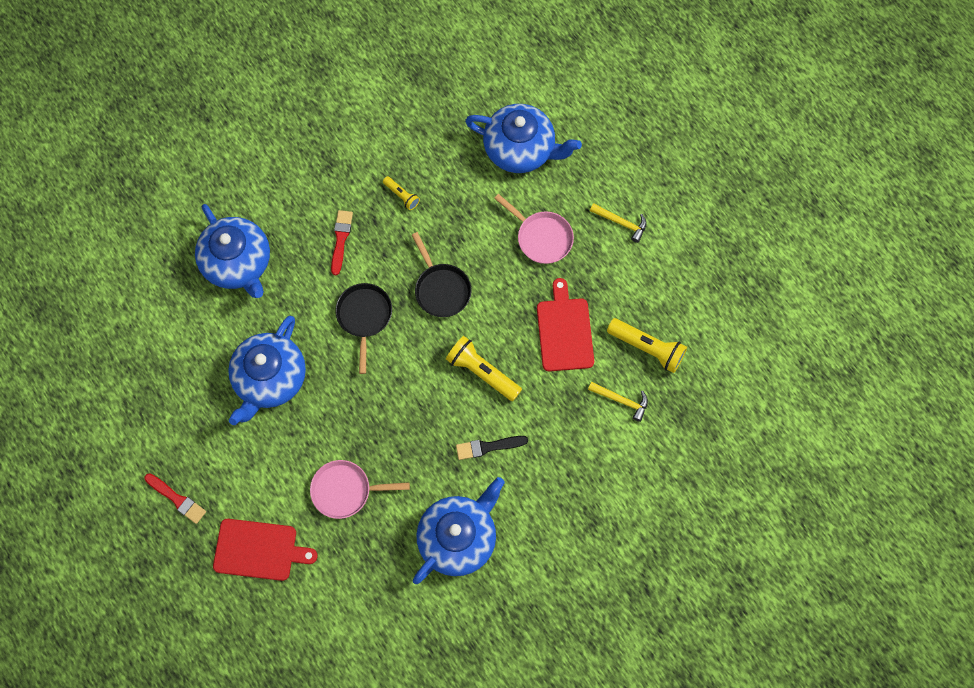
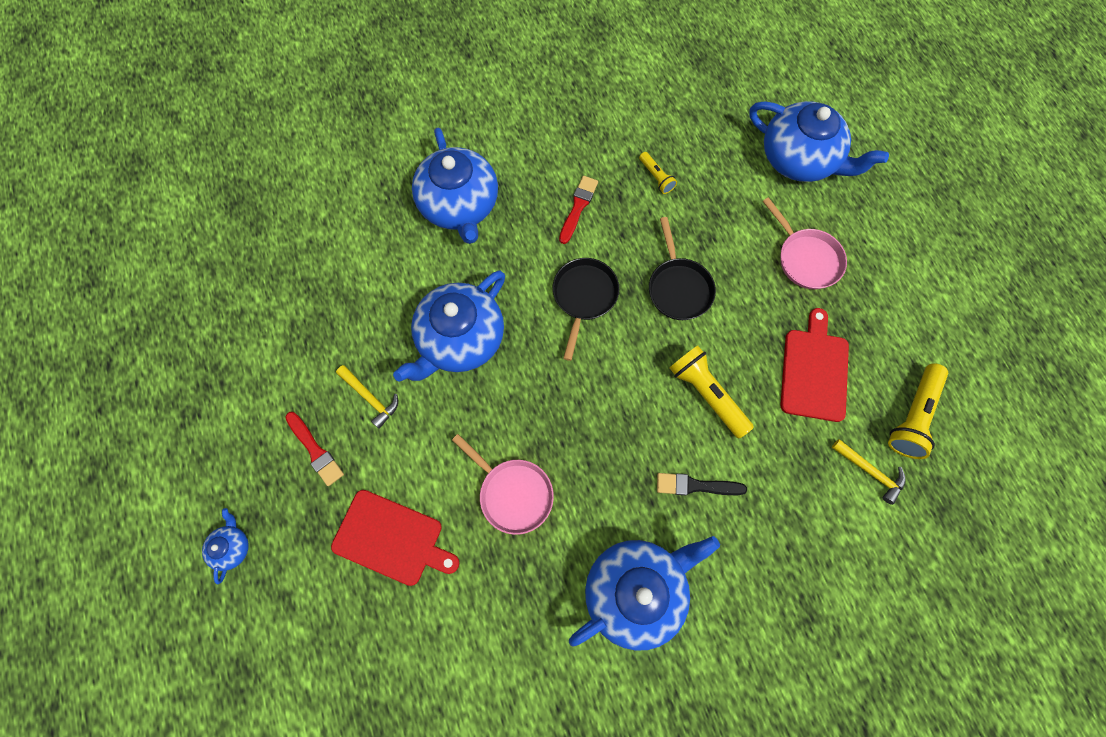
camera: 15 degrees right, 0 degrees up
(134, 590) = (232, 547): none -> blue teapot
(345, 490) = (512, 493): pink pan -> pink pan turned 150 degrees counterclockwise
(621, 223) = (902, 264): yellow hammer -> yellow hammer (370, 398)
(647, 348) = (912, 416): yellow flashlight -> yellow flashlight turned 75 degrees clockwise

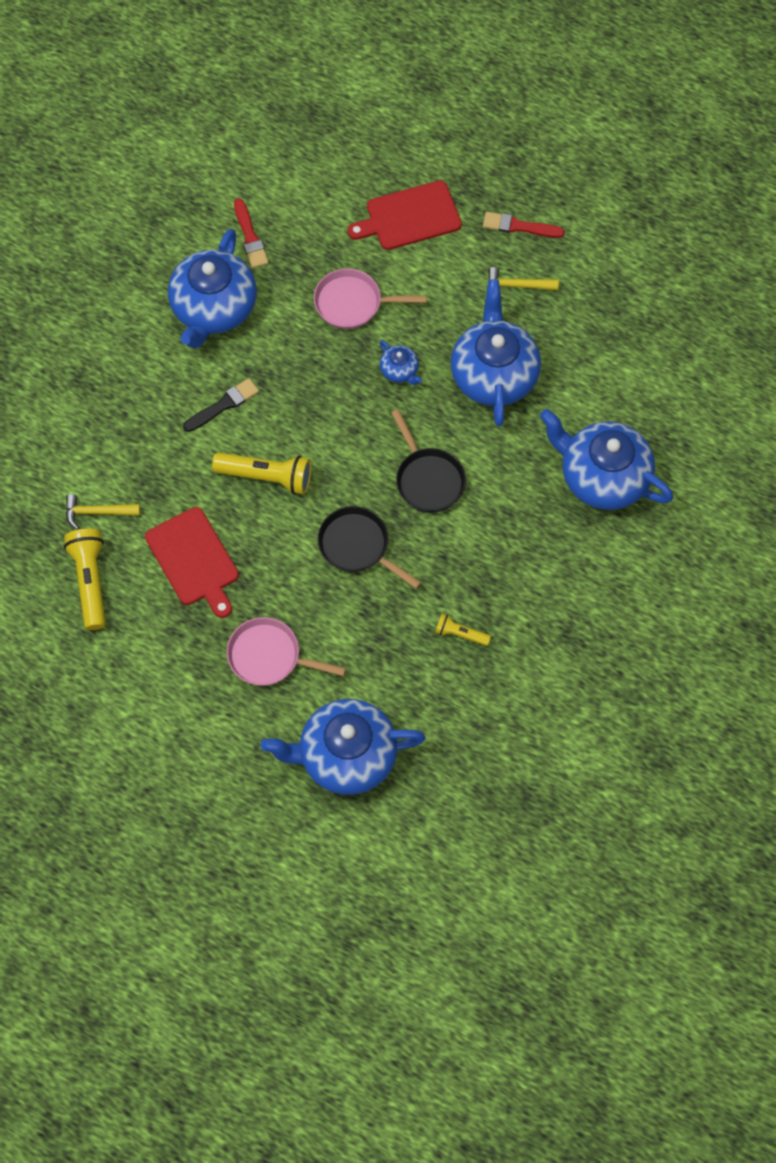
camera: 140 degrees right, 5 degrees down
(232, 547) = (510, 136): blue teapot -> blue teapot (399, 370)
(578, 207) = (502, 552): red brush -> red brush (250, 237)

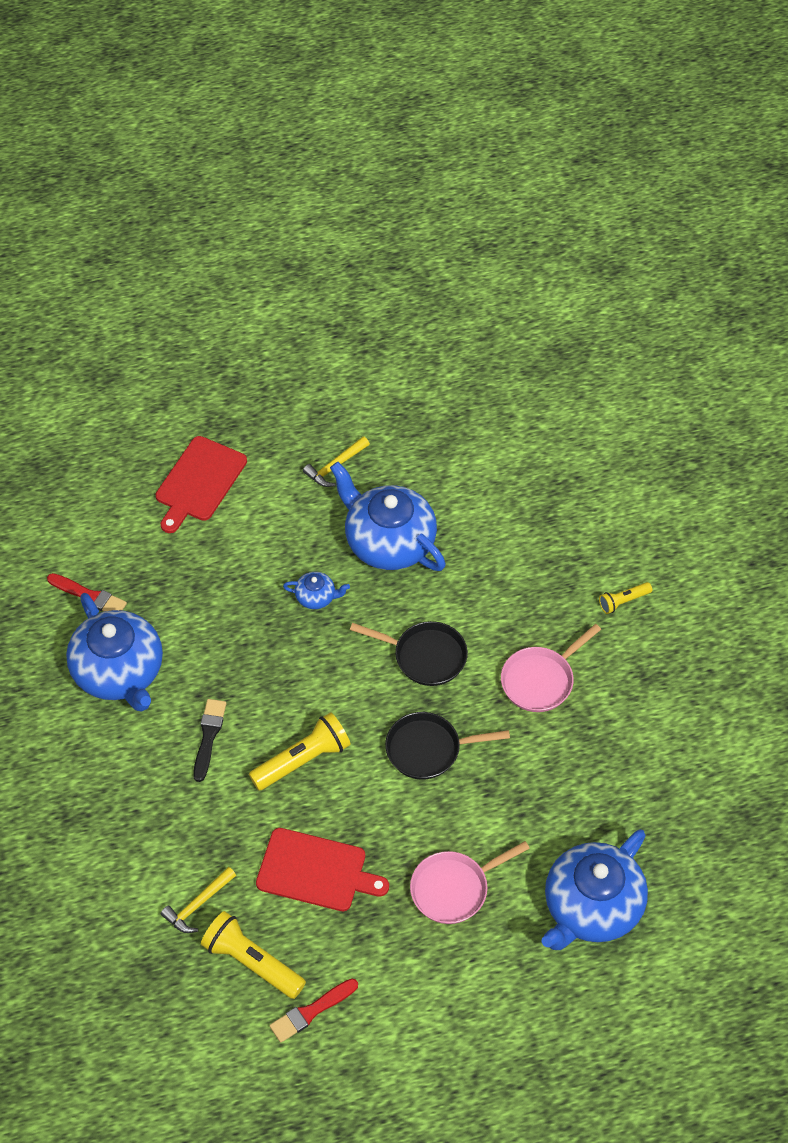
camera: 45 degrees left, 10 degrees down
(353, 303) = (225, 578): pink pan -> pink pan (540, 680)
(460, 634) = (572, 744): yellow flashlight -> yellow flashlight (623, 601)
(519, 226) = (289, 424): red brush -> red brush (311, 1011)
(602, 476) = (545, 547): blue teapot -> none

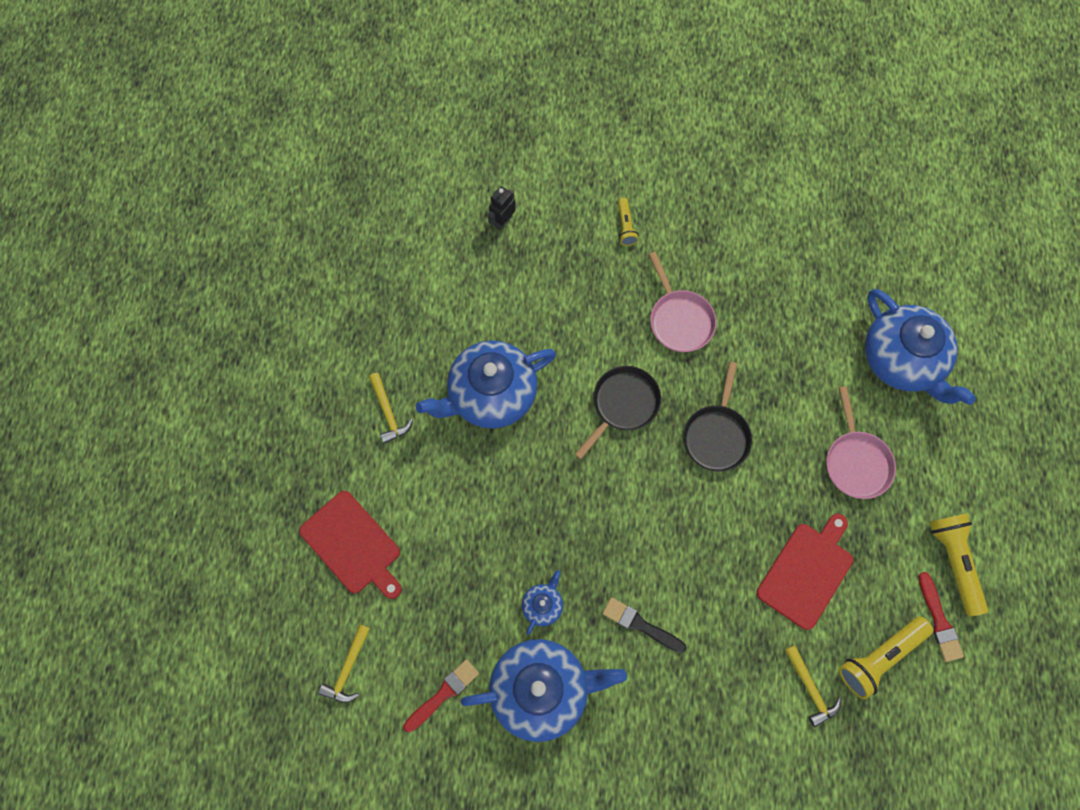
camera: 70 degrees left, 15 degrees up
(87, 516) = (347, 668): none -> yellow hammer
(303, 760) = (692, 547): yellow flashlight -> yellow flashlight (954, 562)
(316, 597) = (526, 478): blue teapot -> blue teapot (543, 605)
(576, 493) = (503, 221): none -> black robot

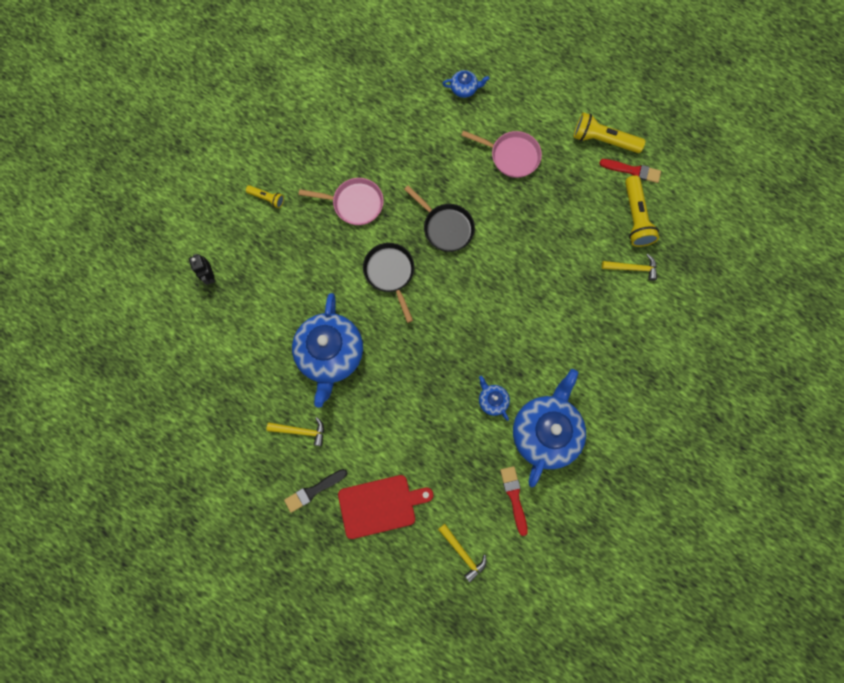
camera: 60 degrees left, 5 degrees up
(640, 625) = (539, 346): black brush -> black brush (313, 490)
(807, 572) = (562, 227): red cutting board -> none
(902, 360) = (464, 89): blue teapot -> blue teapot, size x0.44

